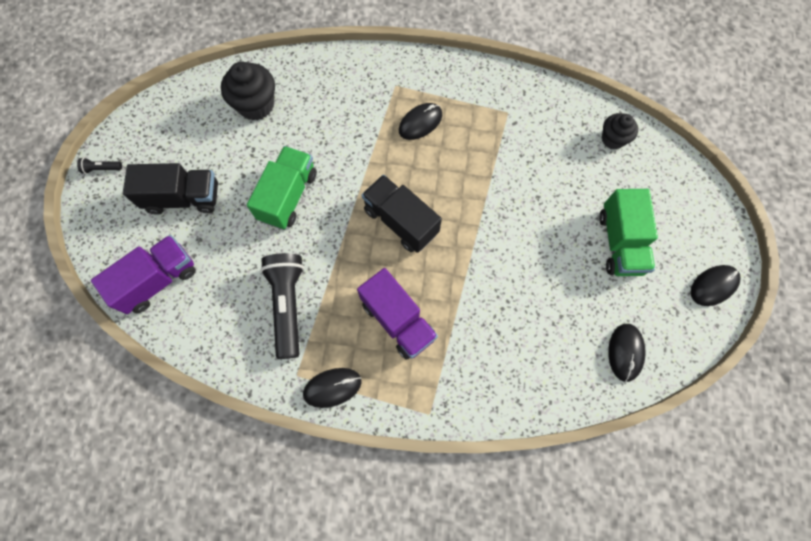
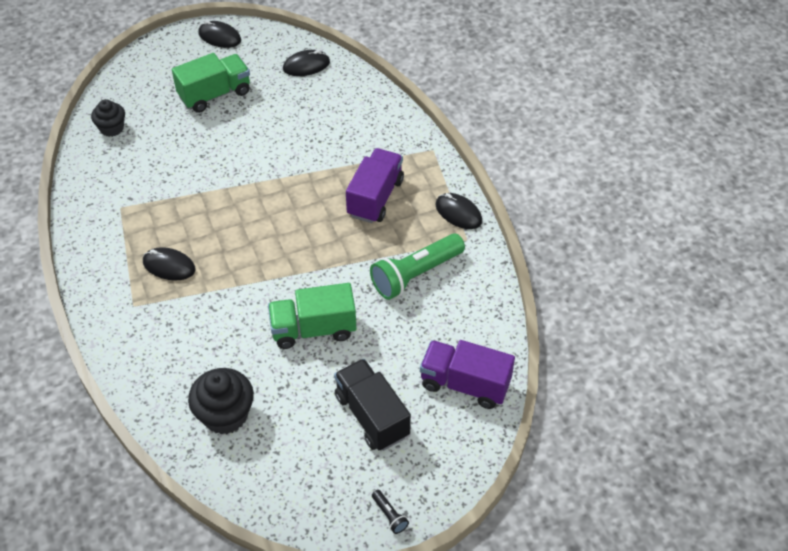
camera: 120 degrees left, 20 degrees down
(288, 305) = (415, 274): black flashlight -> green flashlight
(400, 221) = (285, 234): black truck -> none

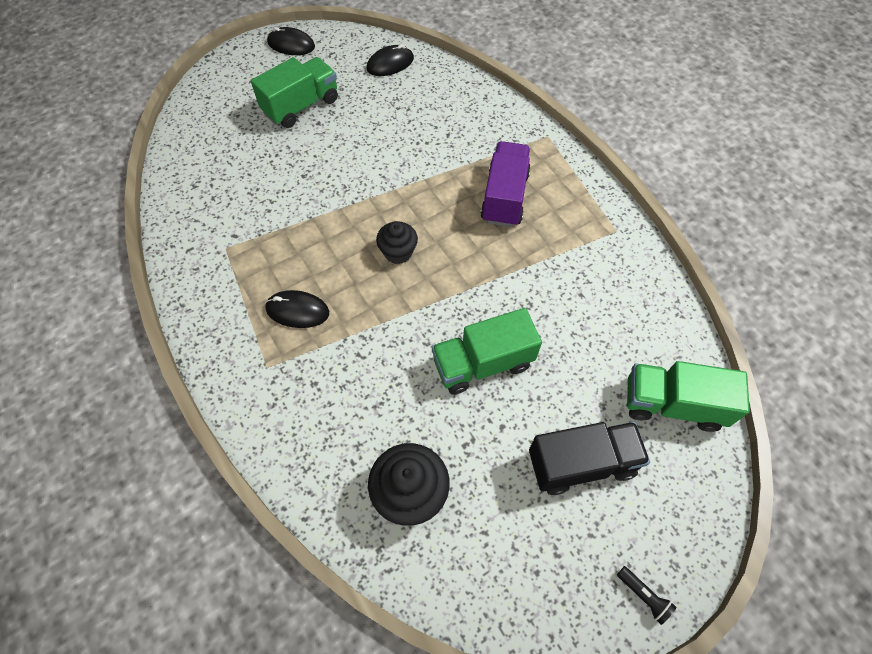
camera: 10 degrees left, 10 degrees up
(112, 128) = (196, 158): black cupcake -> black cupcake (398, 252)
(372, 416) = (581, 463): black truck -> black truck turned 120 degrees clockwise
(415, 274) = (575, 279): green flashlight -> none
(458, 213) = (597, 202): black mouse -> none
(465, 384) = (672, 404): purple truck -> green truck

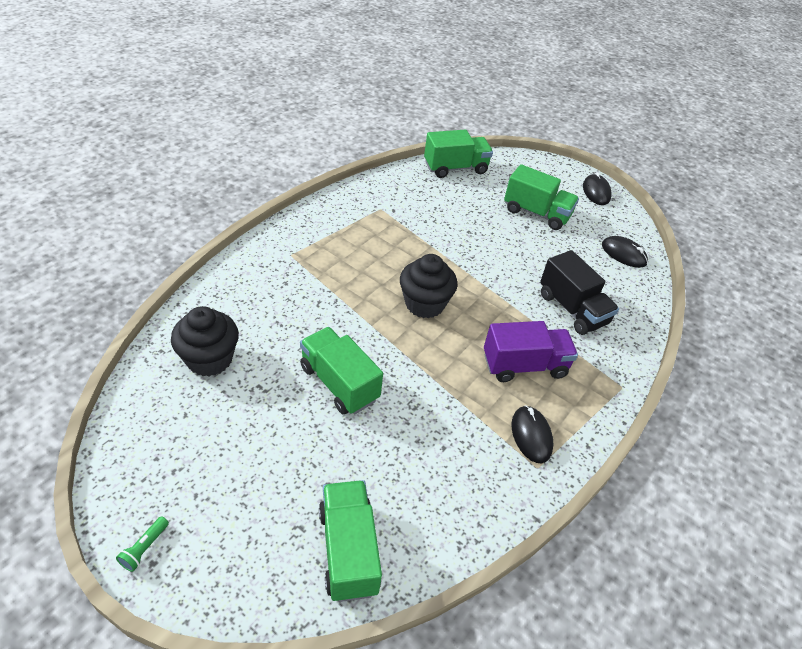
camera: 65 degrees right, 15 degrees down
(188, 149) = (455, 168): none -> green truck
(297, 311) = (343, 259): black mouse -> black mouse (531, 435)
(398, 252) = (424, 304): black cupcake -> black cupcake, size x1.56
(581, 463) = (263, 476): black truck -> black truck (572, 309)
(643, 596) = (144, 548): black flashlight -> green flashlight

